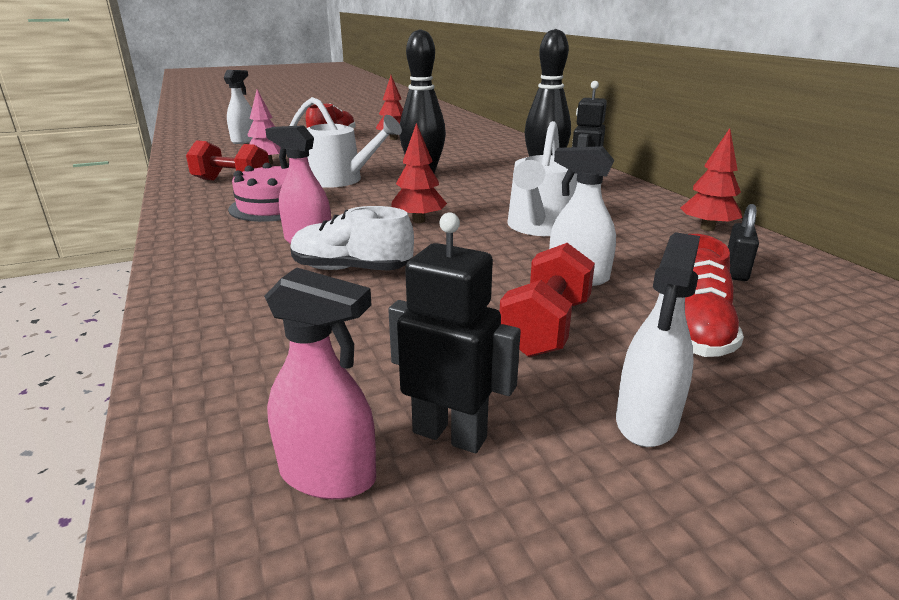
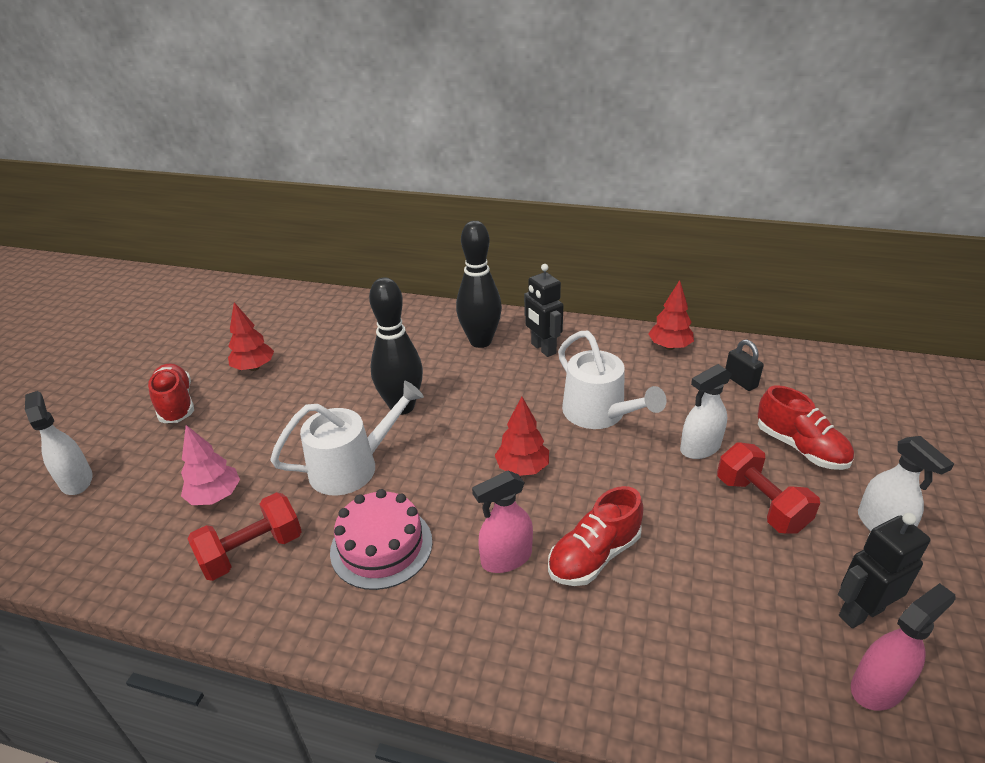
camera: 50 degrees left, 10 degrees up
(351, 269) = (594, 556): white shoe -> red shoe

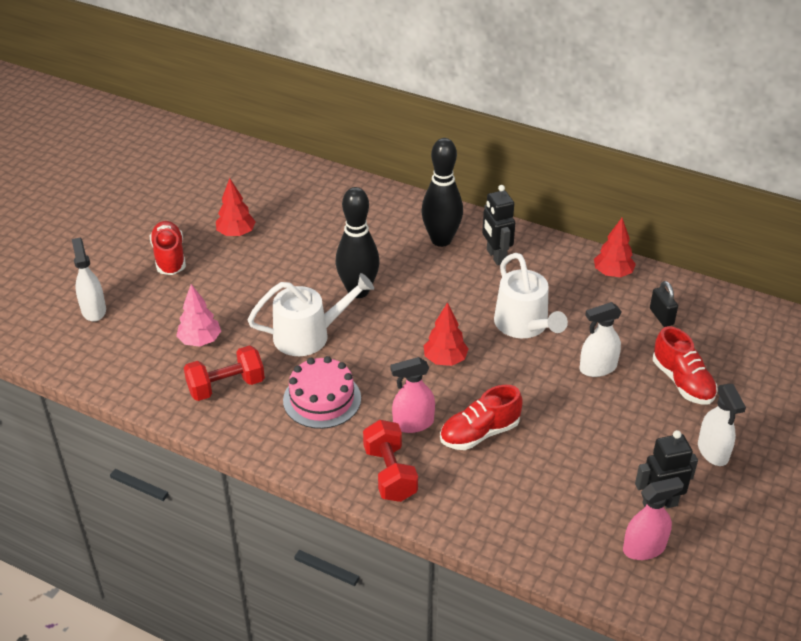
camera: 10 degrees right, 5 degrees up
(760, 503) = (625, 419): red dumbbell -> red dumbbell (390, 473)

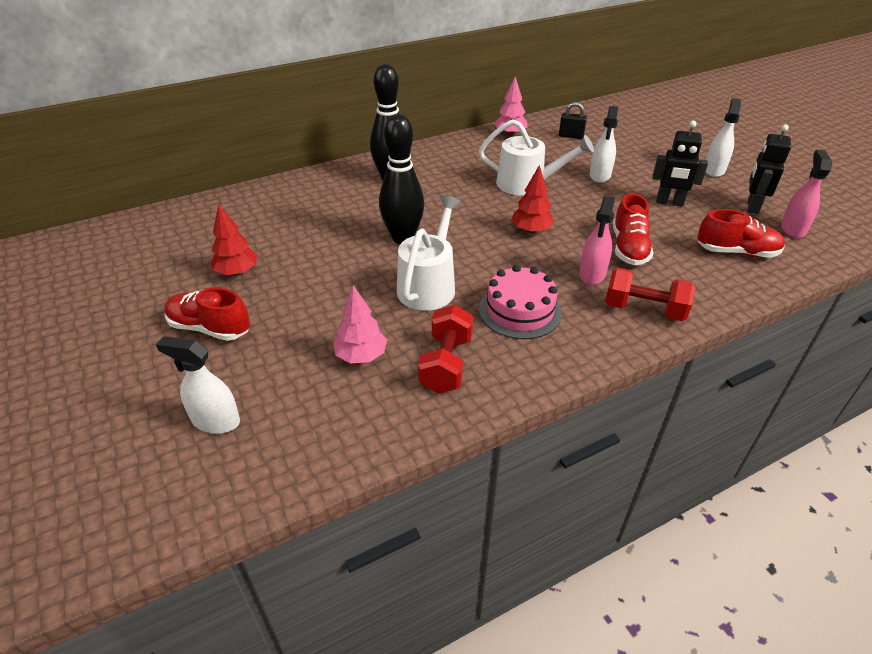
camera: 55 degrees left, 0 degrees up
(496, 256) = (439, 165): black robot -> black robot (669, 202)
(612, 273) = (510, 134): red tree -> pink tree
(682, 382) = (640, 154): red shoe -> red shoe (736, 252)
(713, 452) = (714, 170): white spray bottle -> white spray bottle turned 90 degrees counterclockwise

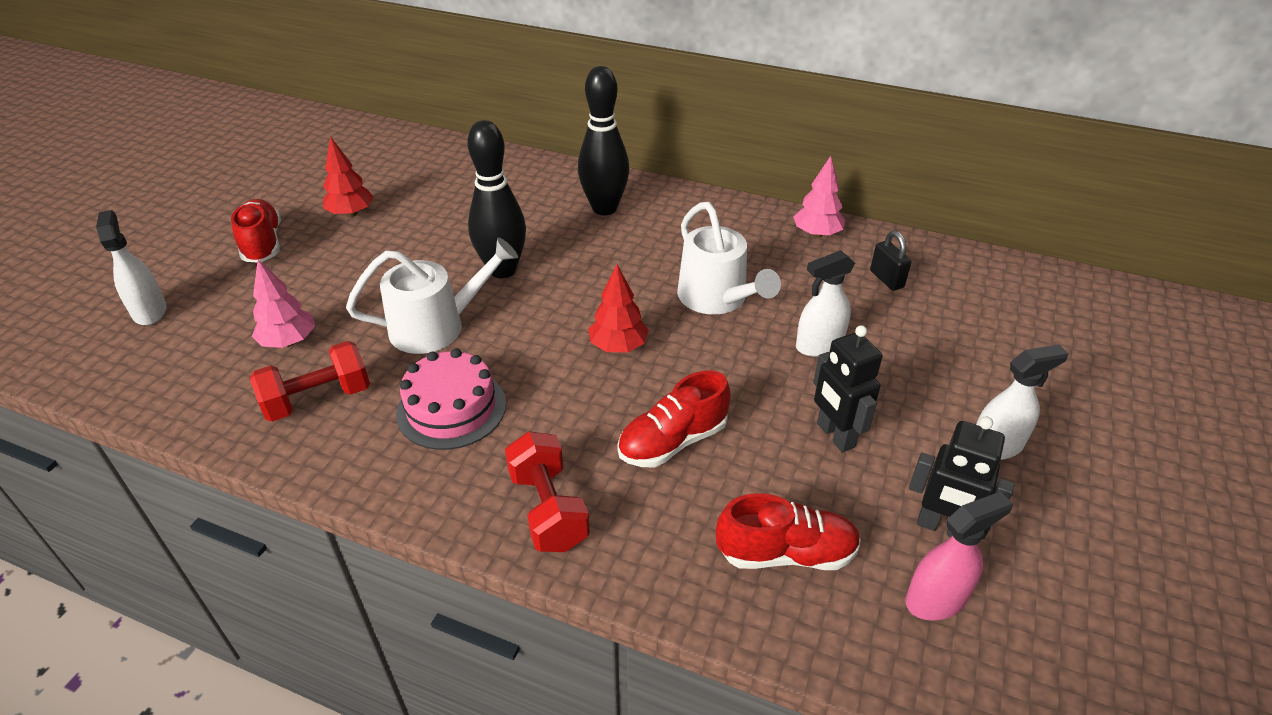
camera: 50 degrees right, 0 degrees up
(592, 274) = (579, 434): pink spray bottle -> none
(736, 252) = (786, 553): red shoe -> red shoe turned 60 degrees counterclockwise
(752, 206) = (942, 527): black robot -> black robot turned 135 degrees counterclockwise

